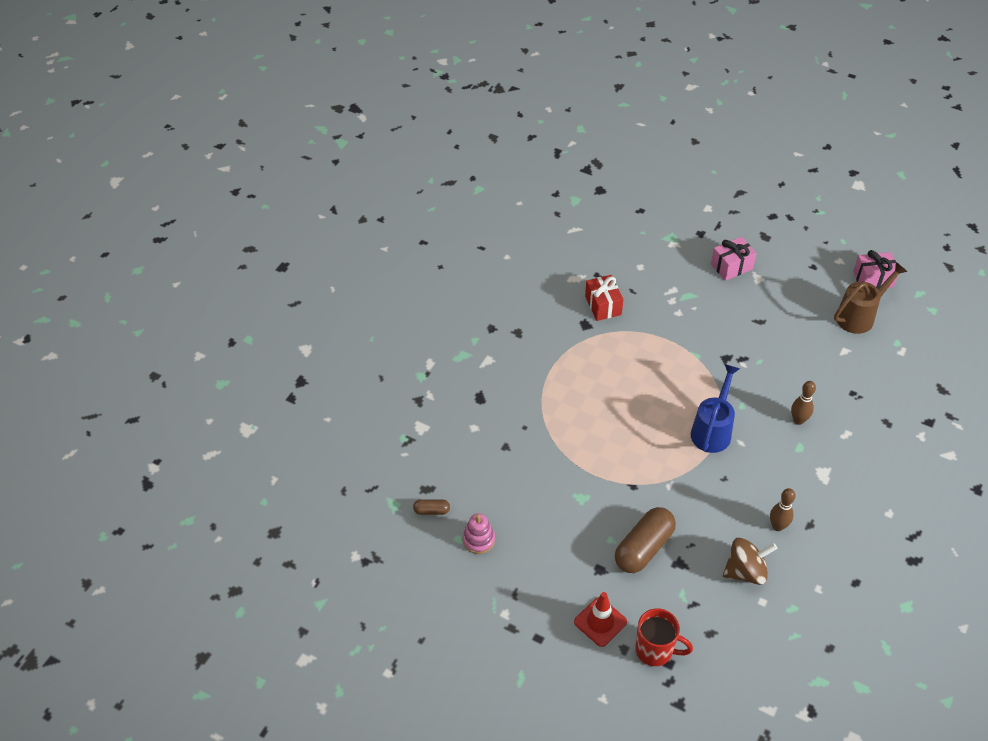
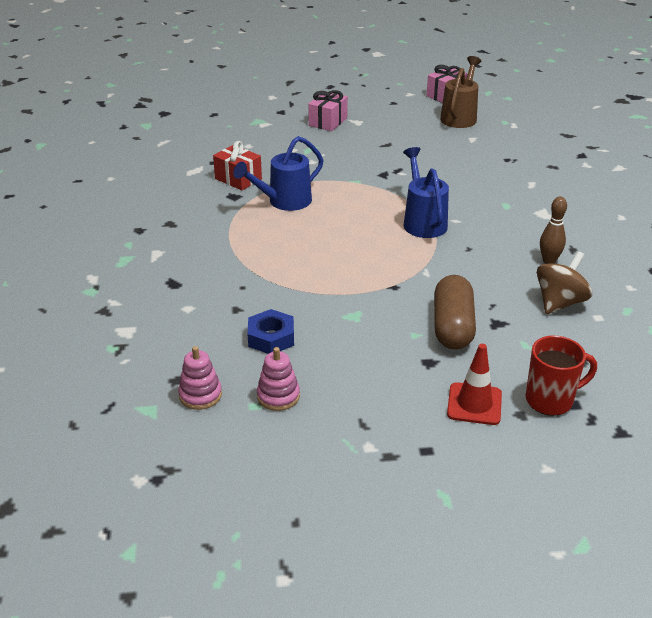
camera: 35 degrees left, 15 degrees down
(431, 510) = (200, 395): brown capsule -> pink stacking toy
(510, 486) = (271, 337): none -> blue nut
(619, 351) = (284, 202): none -> blue watering can
(798, 420) = (485, 189): brown bowling pin -> none

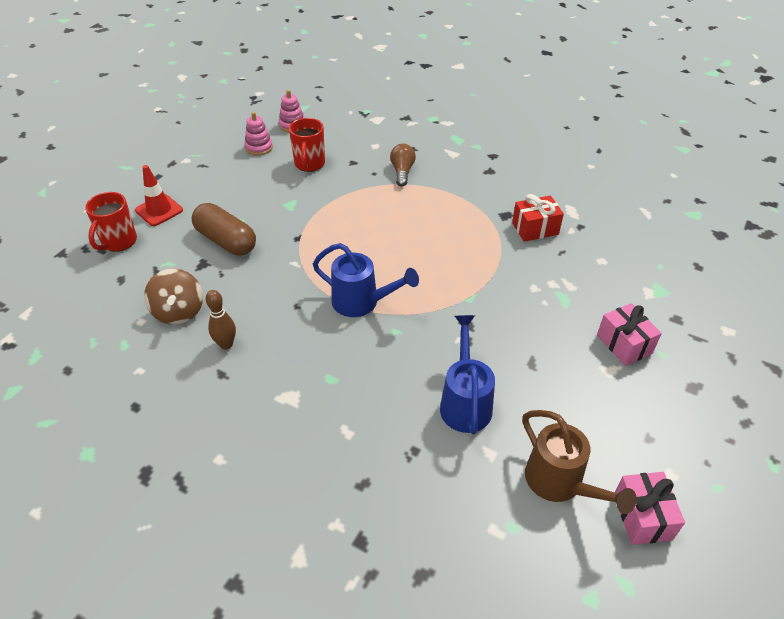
camera: 125 degrees right, 10 degrees up
(221, 271) = (402, 171): none -> brown light bulb
(271, 337) = (309, 164): blue nut -> red mug
(284, 202) = (471, 237): blue watering can -> blue watering can (465, 402)

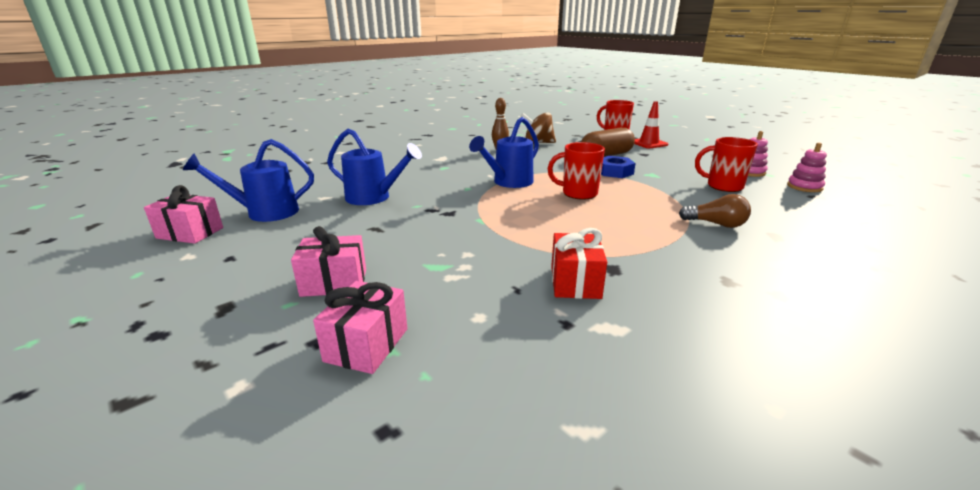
camera: 110 degrees right, 20 degrees down
(291, 229) = (614, 172): none -> blue nut
(371, 247) = (578, 193): none -> red mug
(560, 483) = (265, 212): brown watering can -> blue watering can
(661, 297) = (367, 345): none -> pink gift

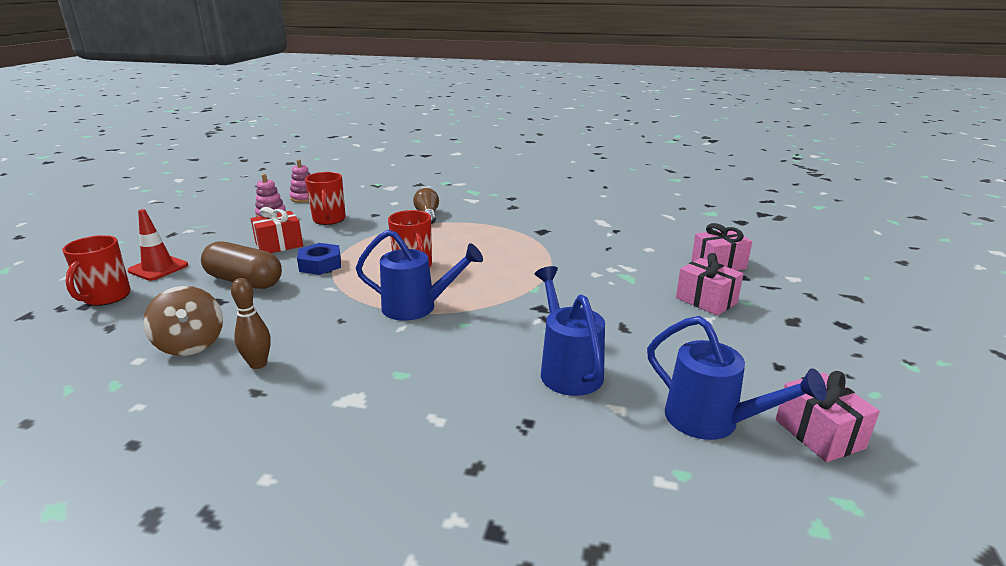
camera: 125 degrees left, 0 degrees up
(575, 282) = (574, 236): red gift -> red gift (279, 245)

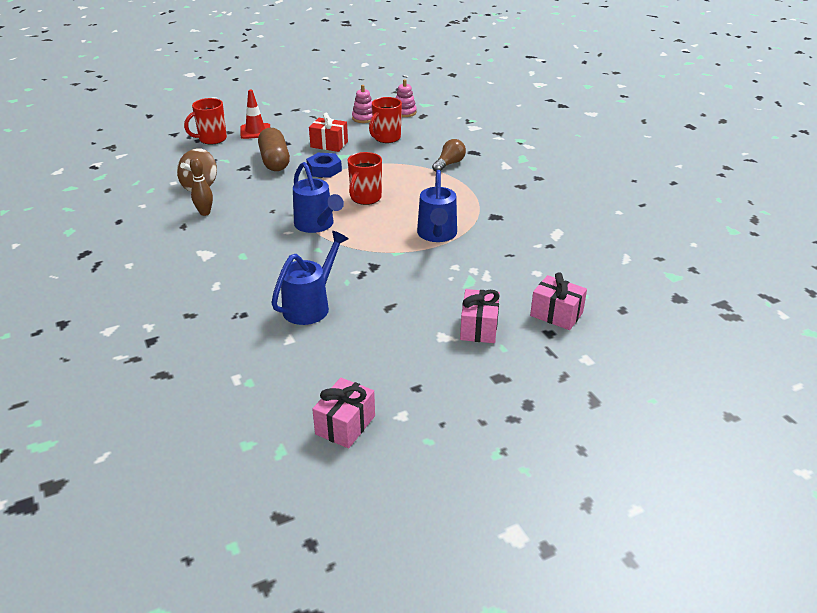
camera: 50 degrees right, 10 degrees up
(712, 421) = (313, 378): blue watering can -> blue watering can (437, 235)

